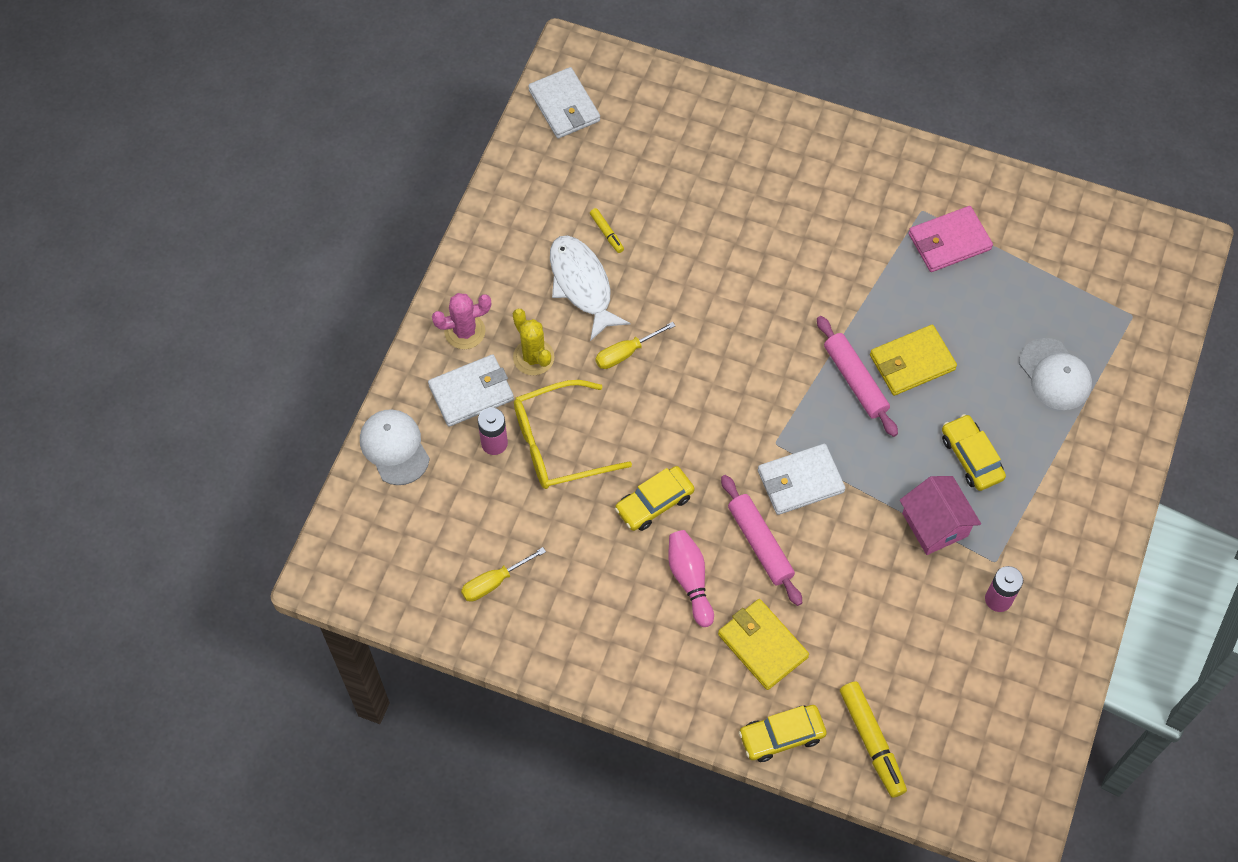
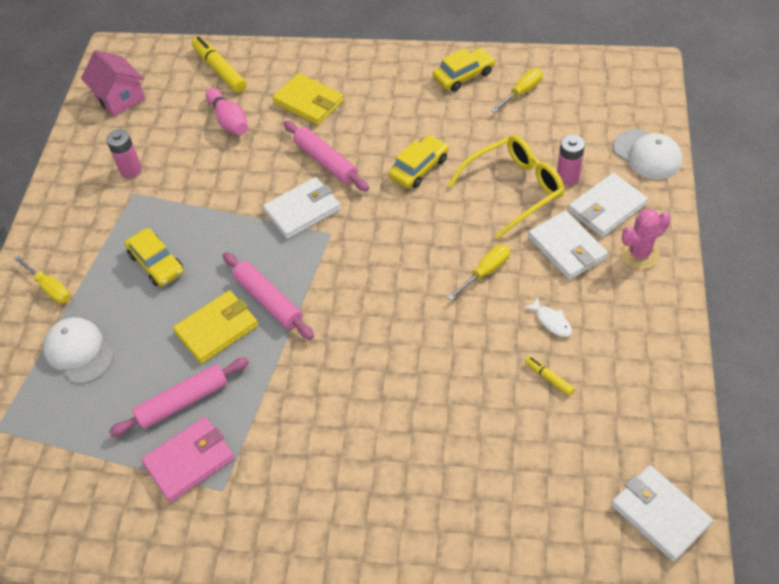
camera: 170 degrees right, 10 degrees down
(533, 357) = (567, 248): yellow cactus -> white wallet
(582, 285) = (551, 321): white fish -> white fish, size x0.45
(690, 580) = (374, 127): pink bowling pin -> pink bowling pin (229, 120)
(781, 736) = (284, 59): yellow car -> yellow car (463, 75)
(935, 524) = (185, 207): pink house -> pink house (119, 97)
(952, 297) = (183, 401): none -> pink rolling pin
(1090, 458) = (50, 288): none -> yellow screwdriver

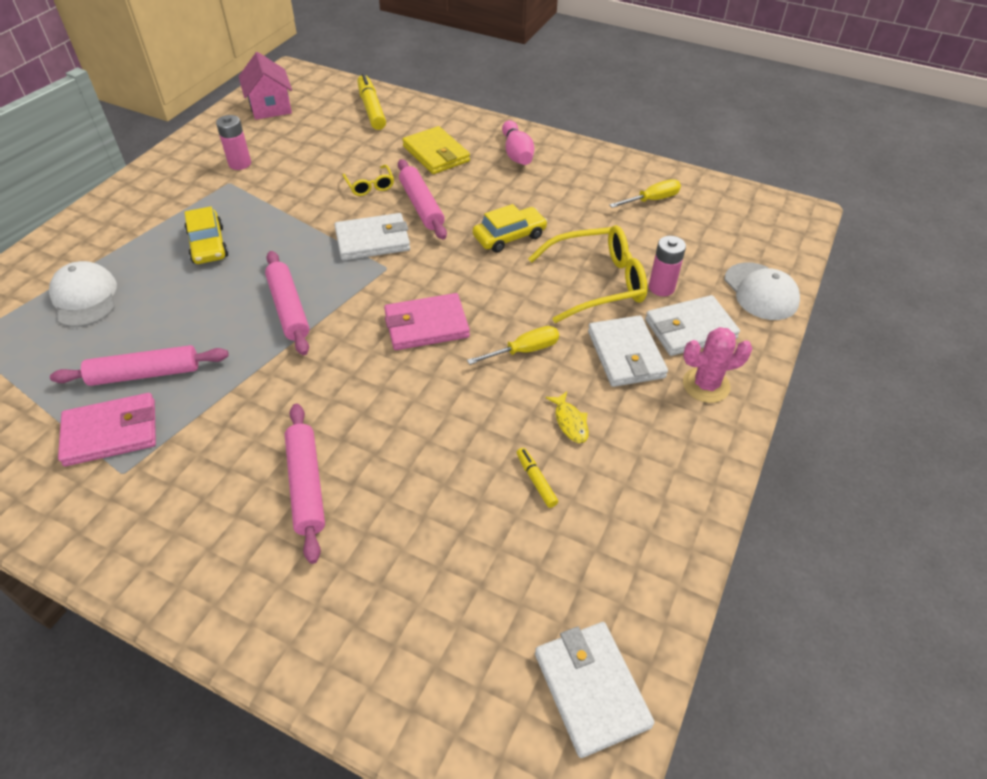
camera: 15 degrees right, 5 degrees down
(50, 288) = (100, 236): yellow screwdriver -> none
(217, 329) = (223, 319): yellow wallet -> none
(229, 120) = (353, 149): pink bowling pin -> pink bowling pin (517, 153)
(267, 155) = (370, 186): none -> yellow glasses
(376, 446) = (306, 485): none -> pink rolling pin
(394, 276) = (426, 325): none -> pink wallet
(463, 75) = (599, 171): yellow car -> none
(551, 321) = (570, 422): white fish -> yellow fish

